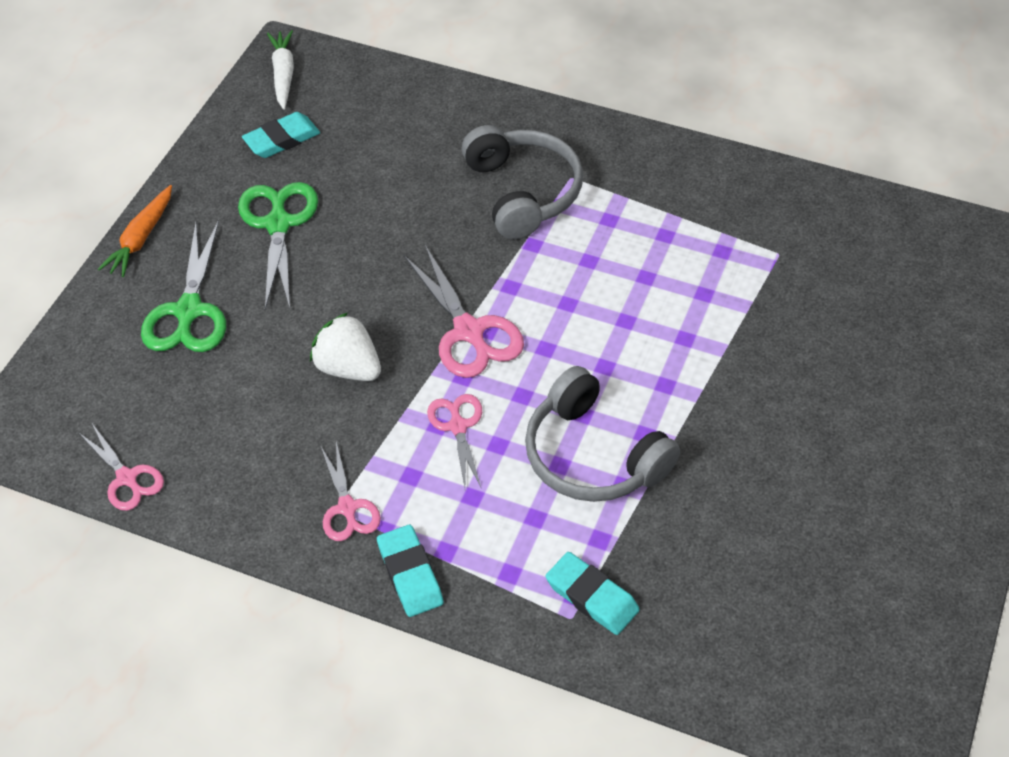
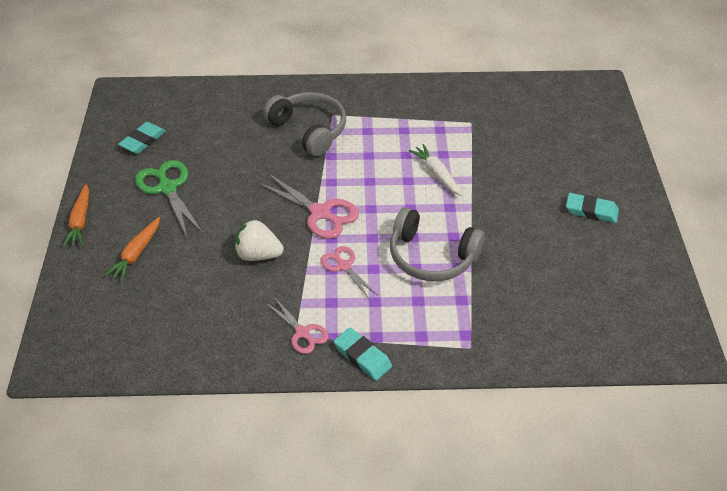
camera: 25 degrees left, 5 degrees down
(127, 478) = (149, 363): pink scissors -> none
(189, 311) = (136, 254): green scissors -> orange carrot
(283, 74) = (123, 105): white carrot -> white carrot (436, 174)
(592, 597) = (475, 332): turquoise eraser -> turquoise eraser (591, 211)

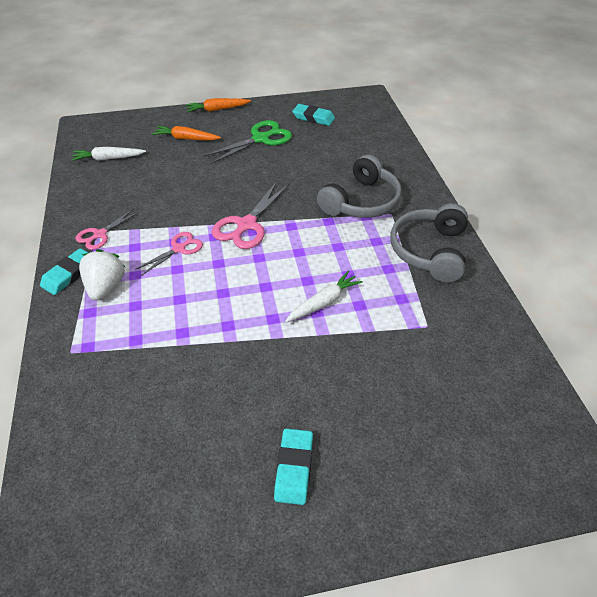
camera: 80 degrees right, 0 degrees up
(149, 331) = (108, 158): none -> white carrot
(258, 255) = (189, 197): white strawberry -> white strawberry (105, 287)
(431, 256) = (196, 310): grey headphones -> grey headphones (430, 251)

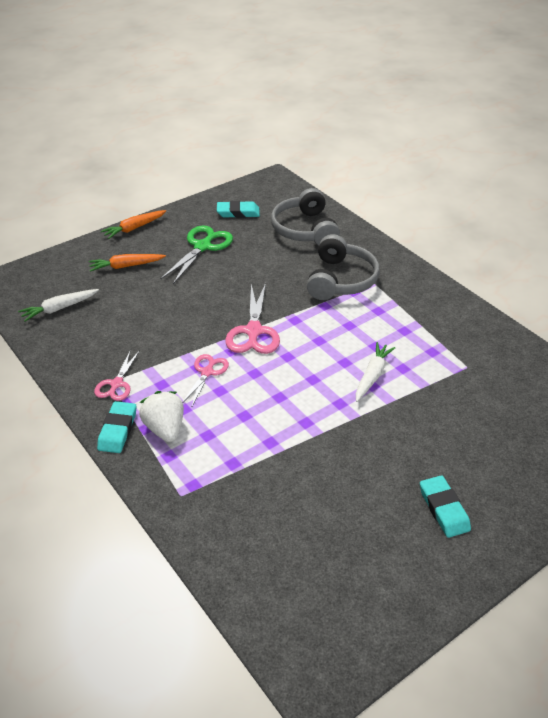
camera: 25 degrees left, 5 degrees down
(430, 251) = (428, 305): grey headphones -> grey headphones (305, 229)

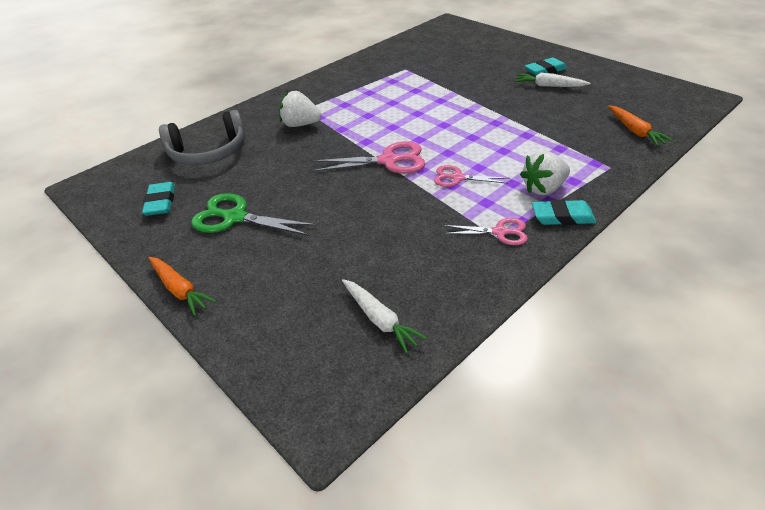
camera: 95 degrees left, 0 degrees up
(126, 266) = (276, 276): orange carrot -> orange carrot (635, 131)
(340, 280) = (300, 125): grey headphones -> white strawberry
(372, 376) = (429, 101): white carrot -> white carrot (549, 86)

